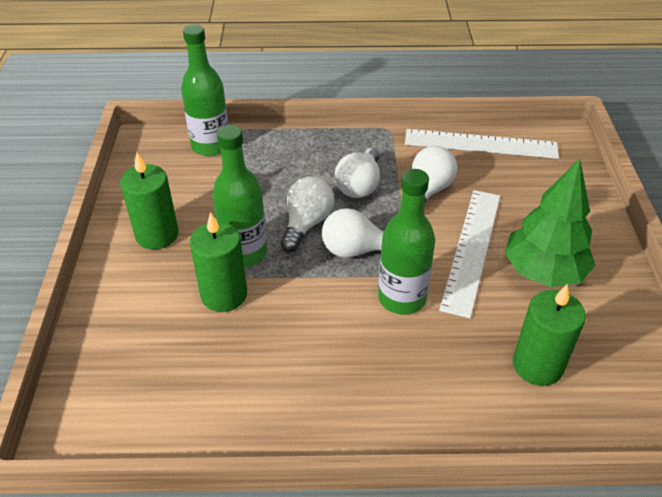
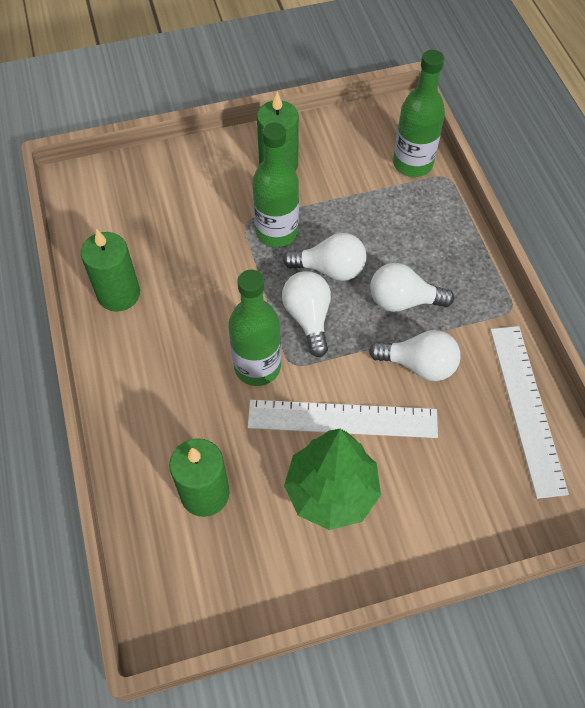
camera: 75 degrees right, 15 degrees up
(224, 294) = (224, 232): green candle -> green candle (119, 294)

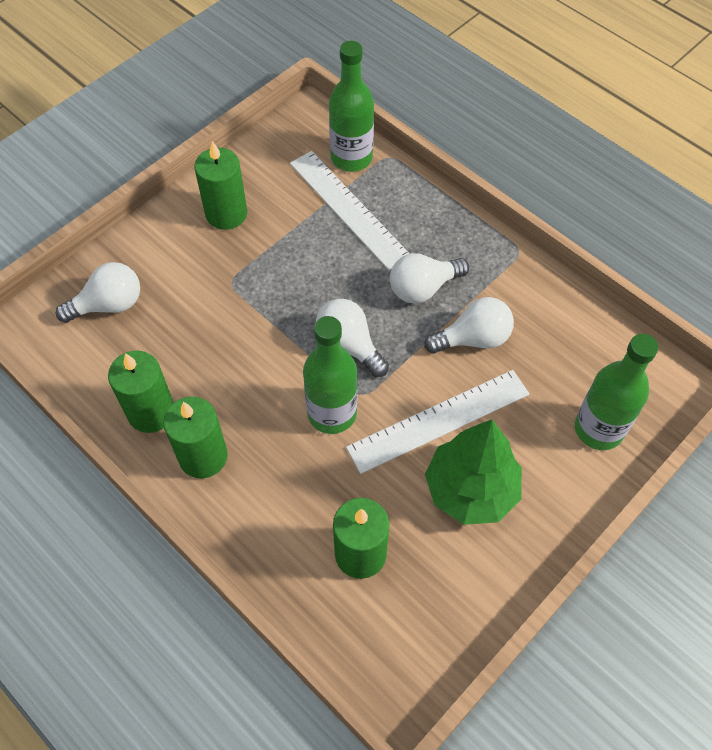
camera: 30 degrees left, 0 degrees up
(134, 349) = (203, 456): none -> green candle
(276, 232) = (267, 279): green bottle -> green bottle (598, 429)
(330, 269) = (340, 290): white light bulb -> white light bulb (109, 305)
(527, 408) = (584, 330): white ruler -> white ruler (348, 209)

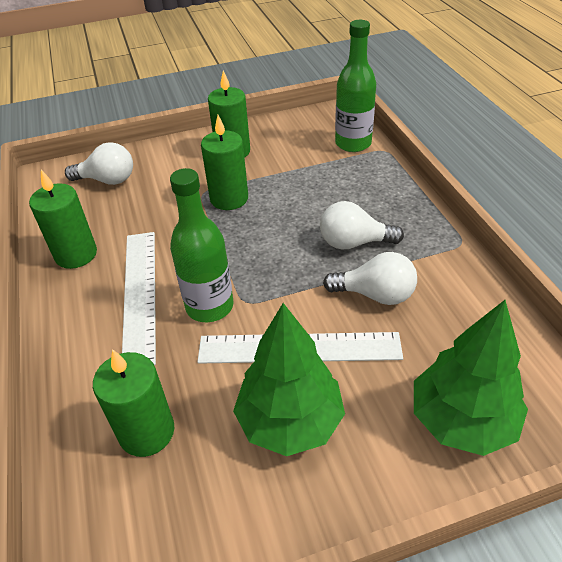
camera: 30 degrees right, 15 degrees down
(203, 456) = (85, 299): green candle -> green candle (229, 198)
(348, 209) = (328, 173): white ruler -> white ruler (140, 294)
(349, 345) = (261, 262): white light bulb -> none
(598, 429) = (462, 420): green bottle -> green tree

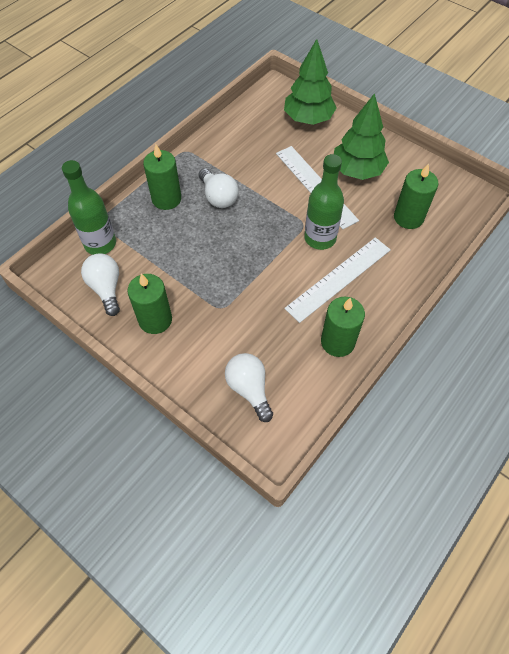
camera: 125 degrees left, 15 degrees up
(229, 198) = (218, 286): green candle -> green candle (166, 199)
(375, 295) = (255, 171): white light bulb -> white light bulb (106, 288)

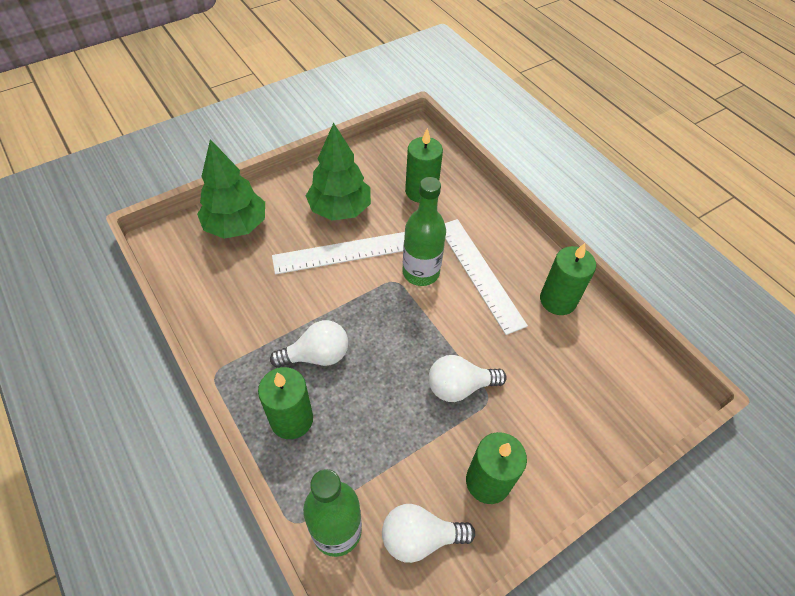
camera: 75 degrees left, 5 degrees down
(249, 389) = (602, 399): white light bulb -> white light bulb (459, 386)

